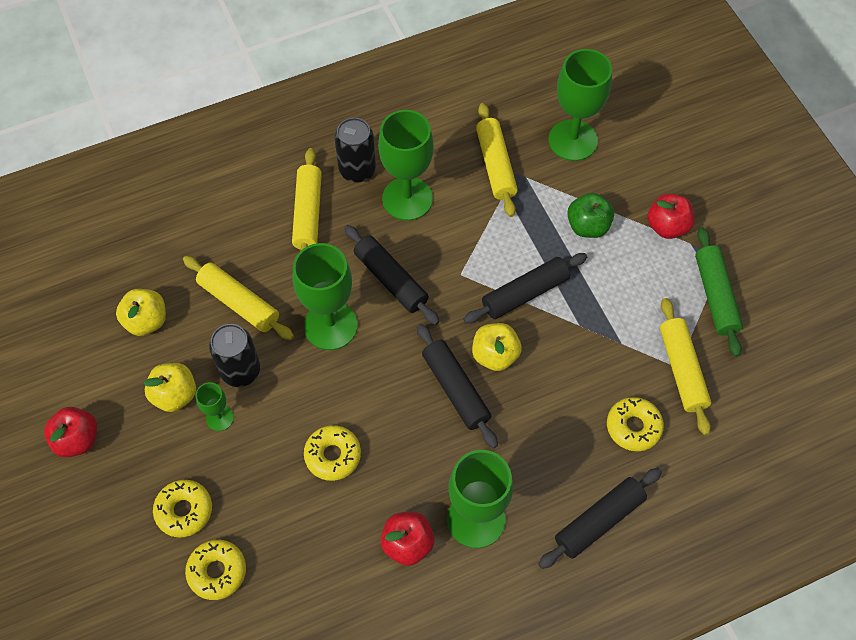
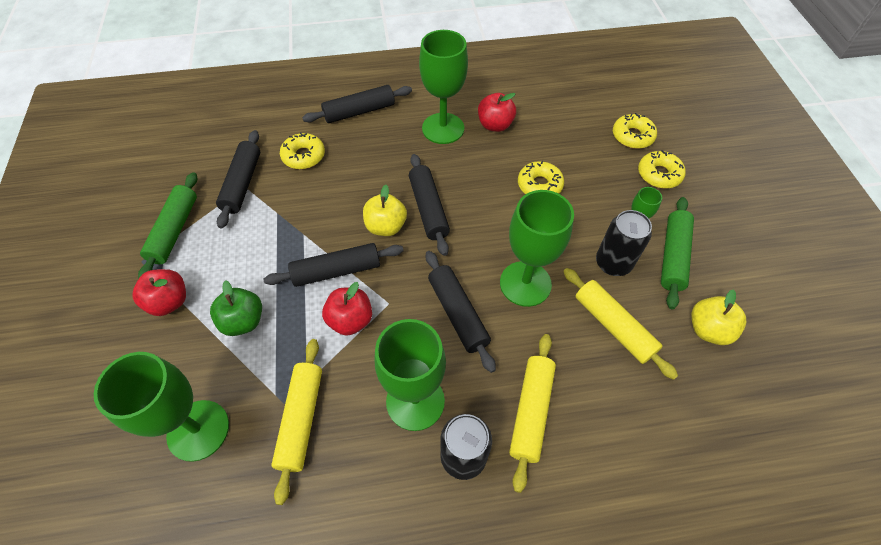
camera: 165 degrees left, 5 degrees down
(77, 439) = (756, 240): red apple -> red apple (350, 320)
(175, 395) = (673, 256): yellow apple -> green rolling pin
(682, 370) = (242, 183): yellow rolling pin -> black rolling pin

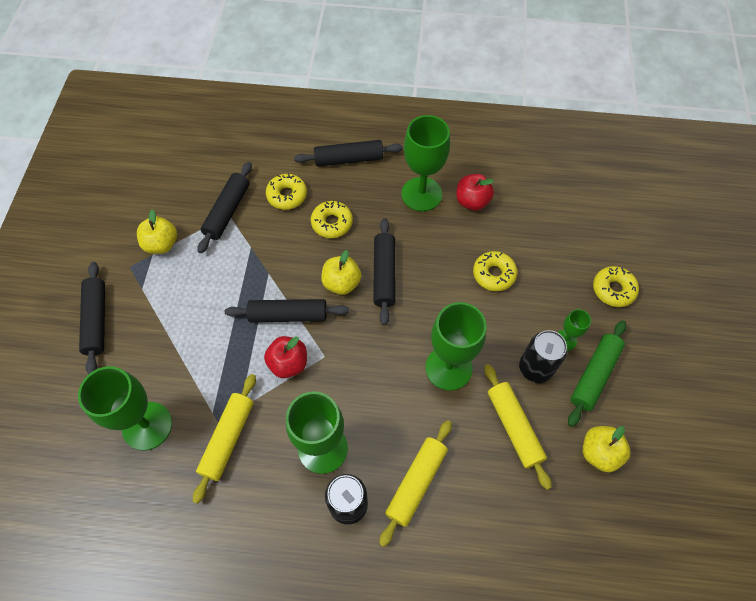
camera: 15 degrees right, 5 degrees up
(169, 302) = (145, 309): red apple -> none
(174, 230) = (162, 244): green rolling pin -> yellow apple
(243, 321) = (201, 342): green apple -> none
(458, 313) = (381, 381): black rolling pin -> black rolling pin (97, 320)
(632, 136) = (602, 243): yellow donut -> yellow donut (332, 223)

